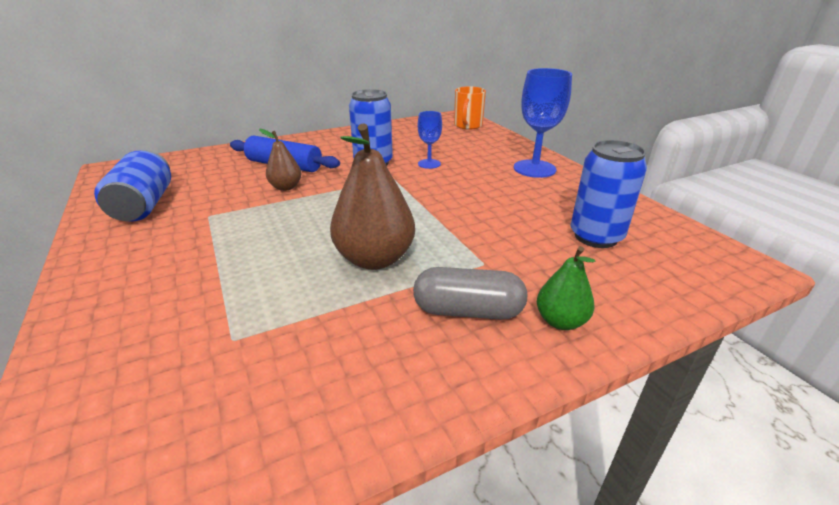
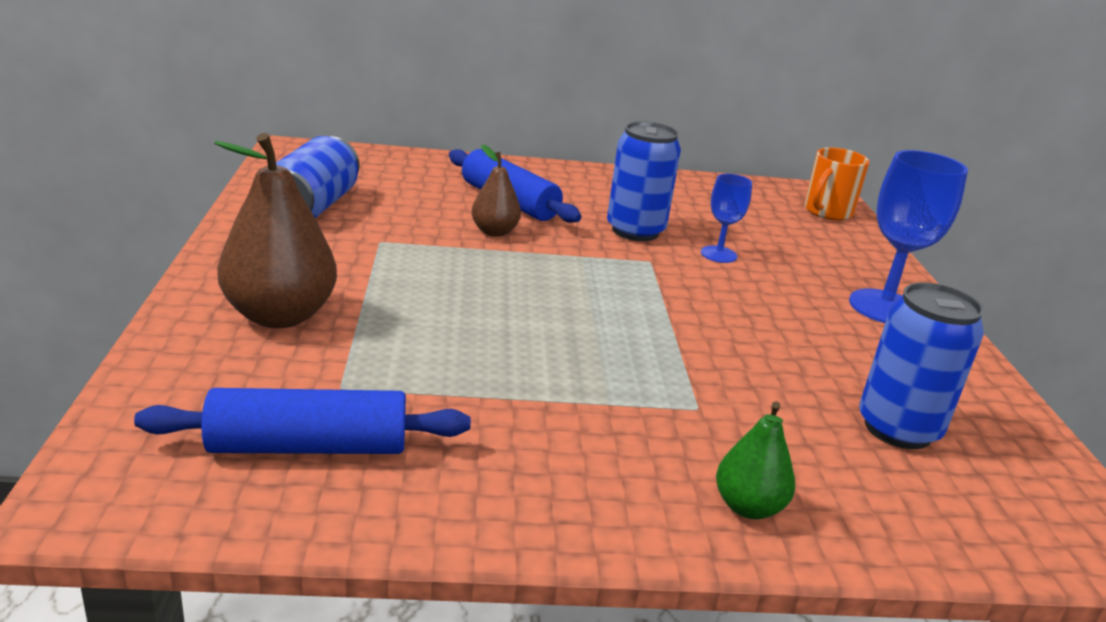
camera: 20 degrees right, 5 degrees down
(229, 404) = (308, 447): none -> blue rolling pin
(375, 259) = (555, 356): brown pear -> brown pear (280, 316)
(468, 311) = (632, 453): grey capsule -> none

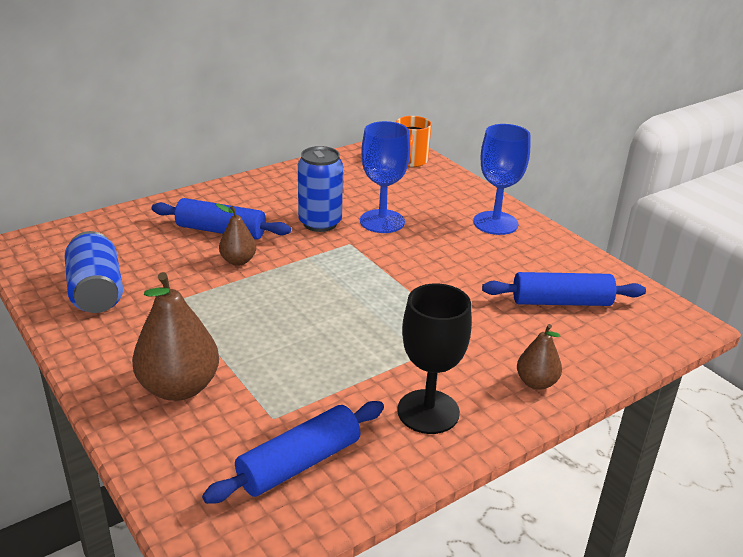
camera: 30 degrees left, 5 degrees up
(543, 468) = (428, 412): none -> black goblet
(718, 254) = (382, 221): blue goblet -> blue goblet, size x1.79
(748, 507) = (536, 382): green pear -> brown pear
(898, 428) = (561, 302): blue can -> blue rolling pin

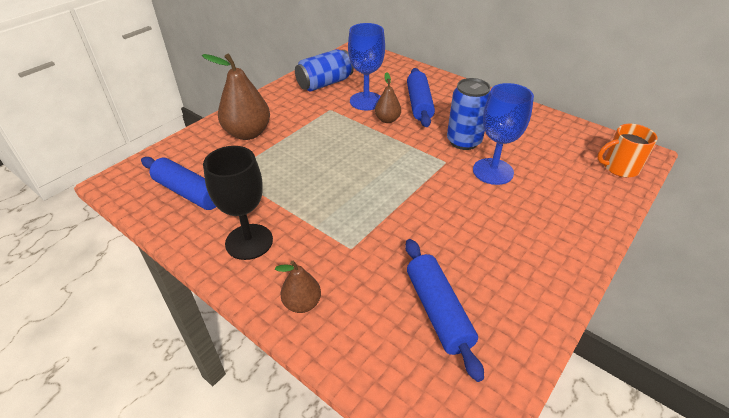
camera: 75 degrees right, 10 degrees up
(495, 223) = (552, 243): blue goblet -> blue goblet (366, 101)

